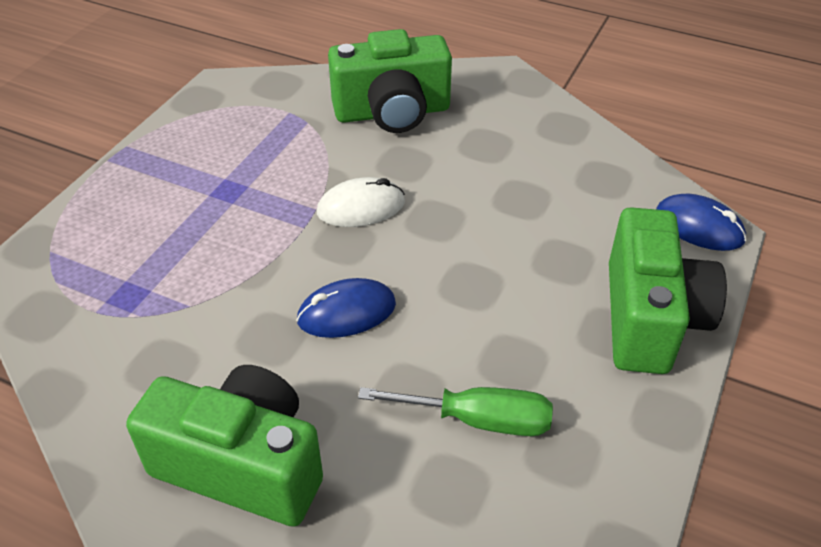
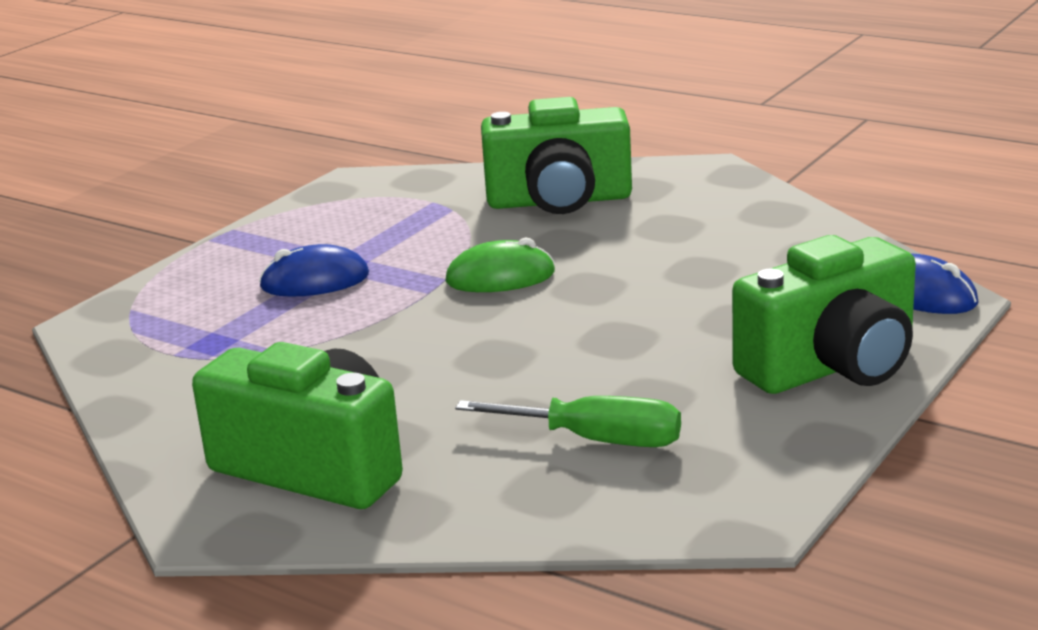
camera: 10 degrees right, 20 degrees down
(346, 312) = (462, 357): blue mouse -> blue mouse (315, 281)
(361, 207) = (500, 277): white mouse -> green mouse
(650, 318) = (832, 366): green camera -> green camera turned 45 degrees clockwise

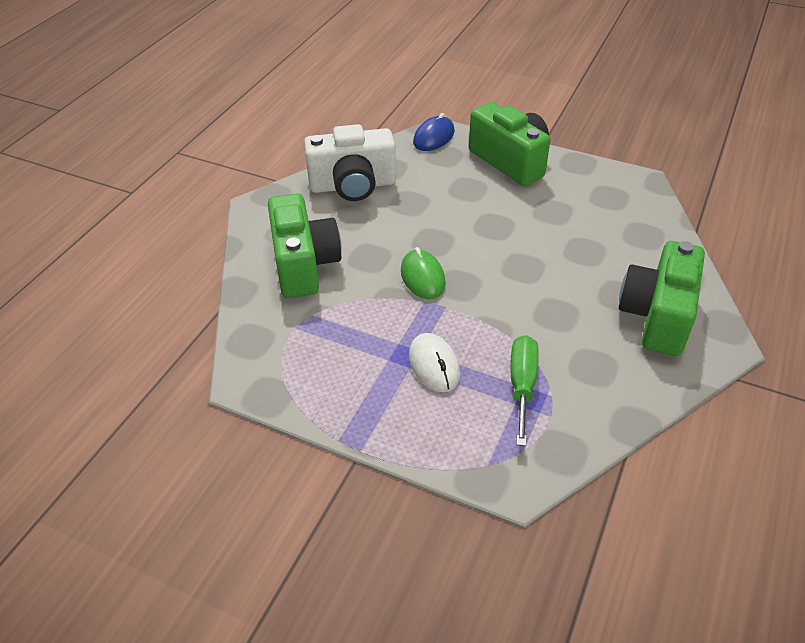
camera: 100 degrees left, 20 degrees up
(315, 281) = (434, 365): blue mouse -> white mouse
(596, 440) = (598, 224): green screwdriver -> green screwdriver (522, 385)
(756, 228) = (353, 185): none -> white camera

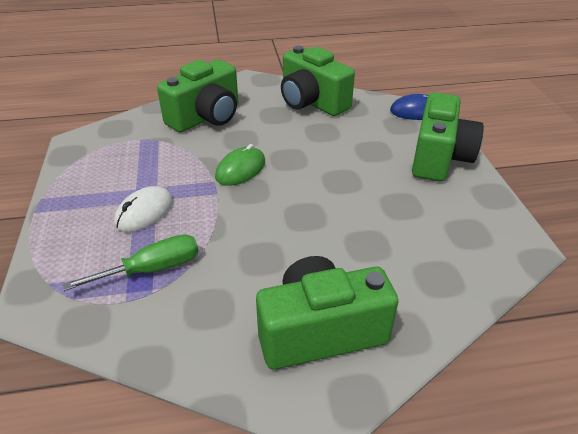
camera: 55 degrees right, 5 degrees down
(353, 185) = (312, 102): white camera -> green camera

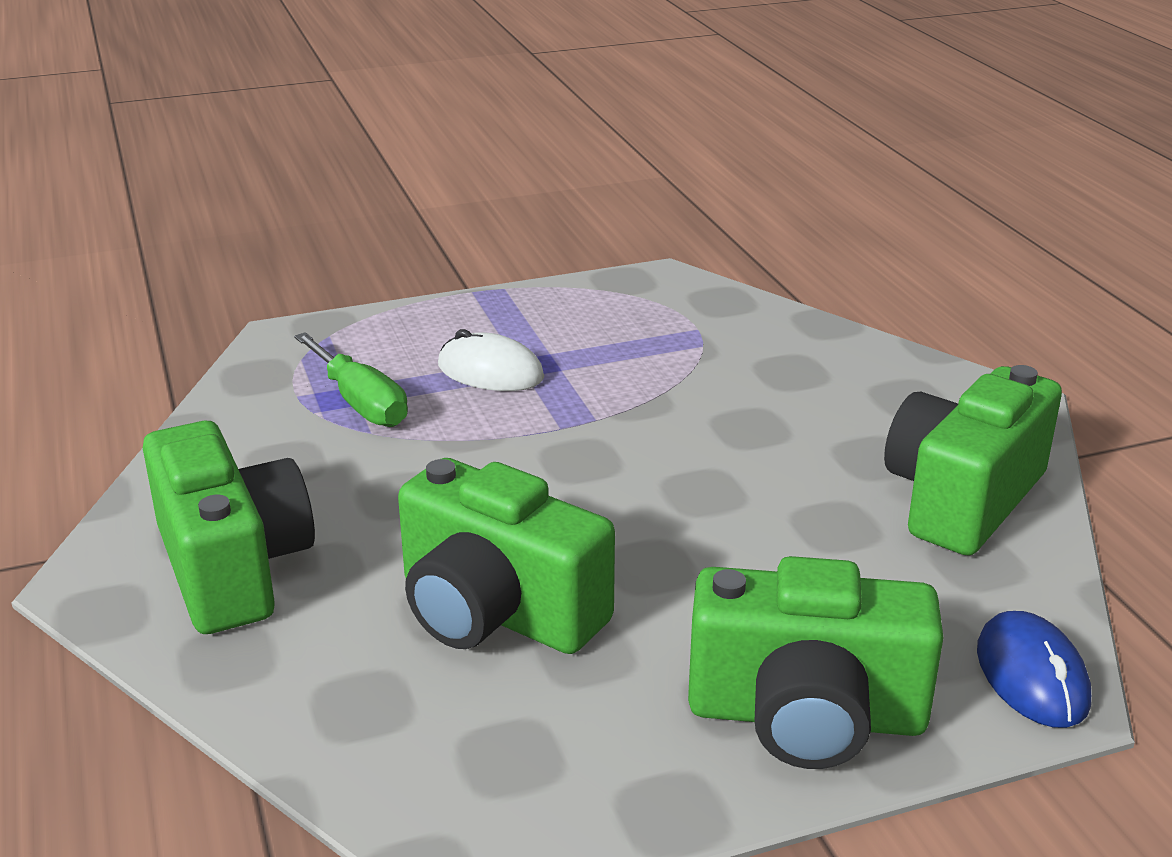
camera: 80 degrees right, 10 degrees down
(206, 117) = (809, 378): green camera -> green camera (496, 612)
(240, 169) = (641, 441): green mouse -> none

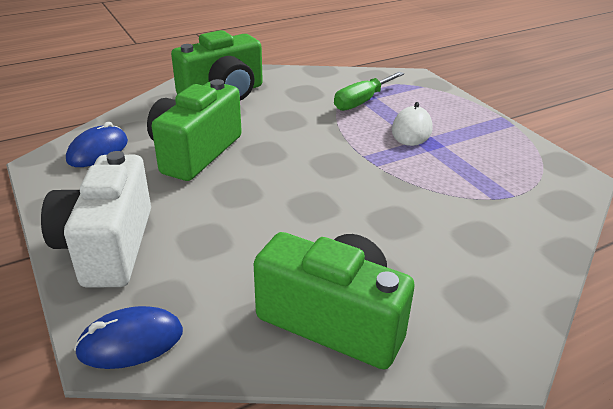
camera: 80 degrees right, 5 degrees up
(446, 758) = (98, 151): none -> blue mouse
(806, 716) = (107, 246): green camera -> white camera

